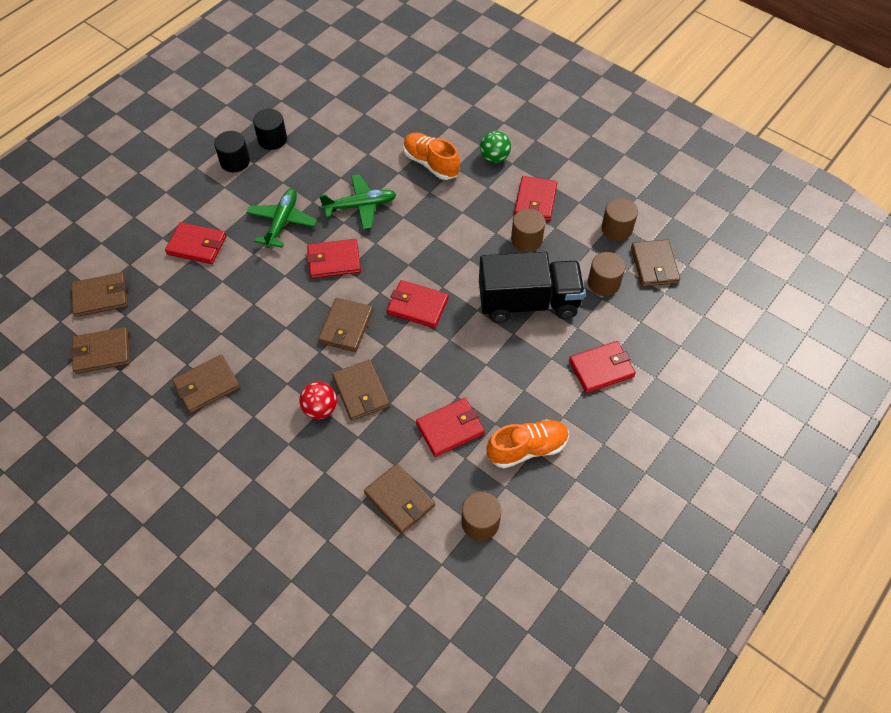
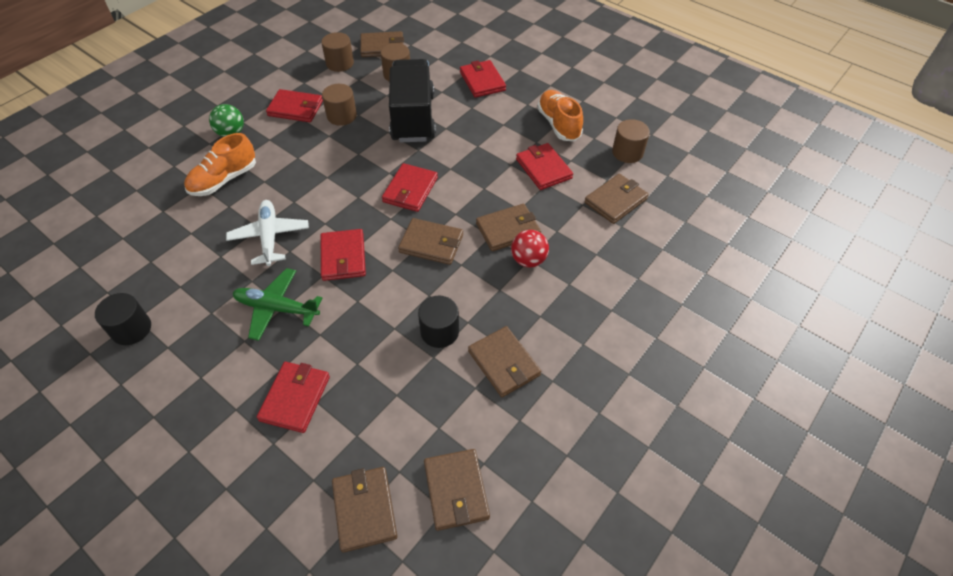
camera: 90 degrees left, 5 degrees down
(235, 161) = (157, 369): black cylinder -> black cylinder (439, 331)
(360, 206) = (270, 236): green plane -> white plane

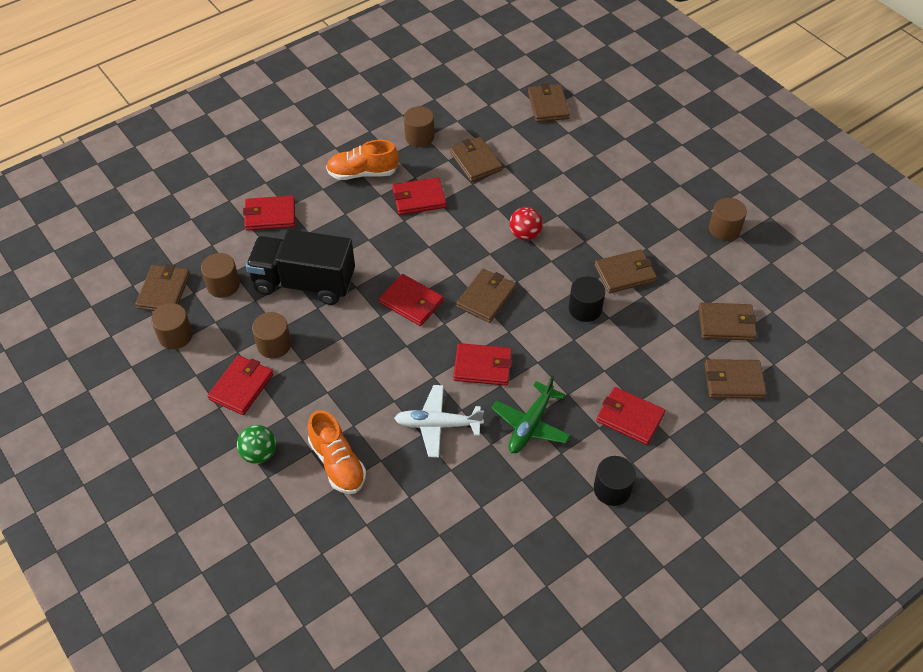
camera: 75 degrees left, 0 degrees up
(131, 329) = (525, 549): black cylinder -> black cylinder (612, 489)
(508, 229) = (486, 240): brown wallet -> brown wallet (548, 105)
(621, 470) = (724, 229): none -> brown cylinder

